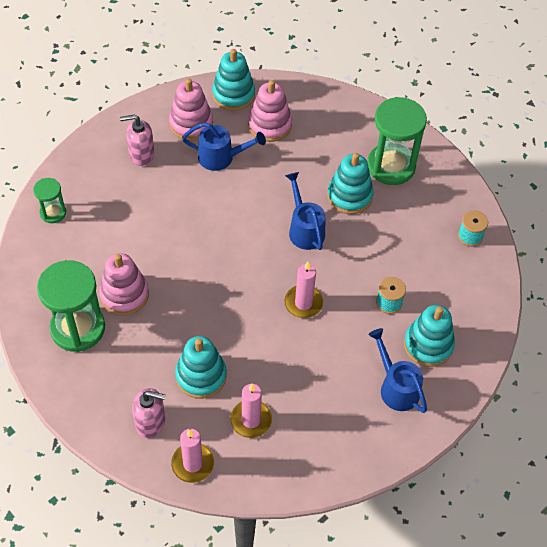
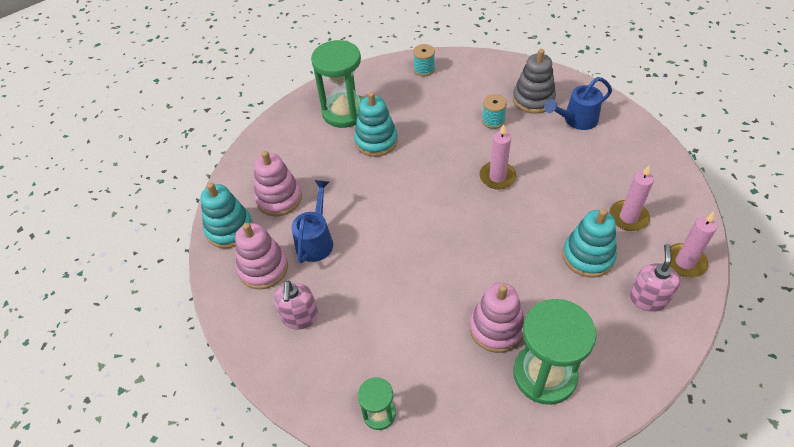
camera: 80 degrees left, 5 degrees down
(304, 229) = (413, 174): blue watering can -> none
(428, 345) = (533, 99): turquoise stacking toy -> grey stacking toy

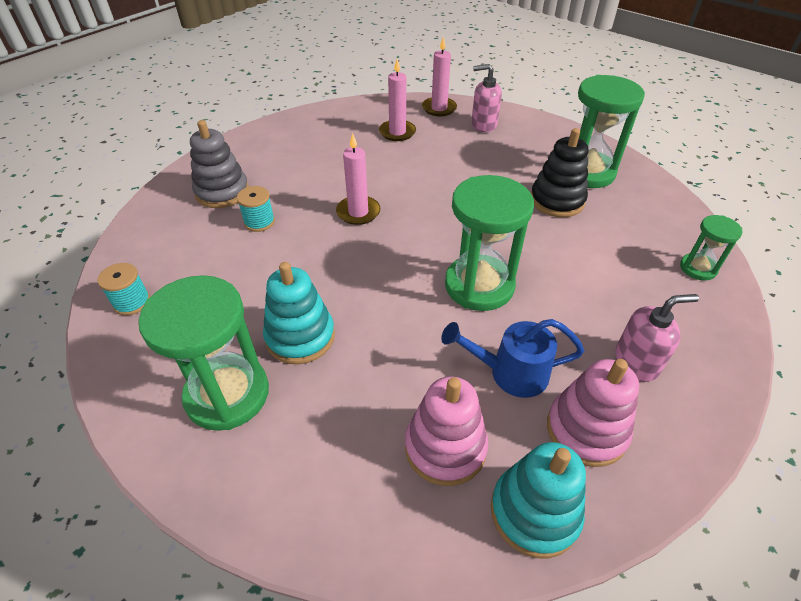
camera: 105 degrees left, 5 degrees down
(397, 240) = (479, 285): none -> green hourglass
(496, 328) = (557, 200): pink stacking toy -> black stacking toy
(576, 120) = (262, 161): blue watering can -> none
(588, 256) = (451, 153): turquoise stacking toy -> none

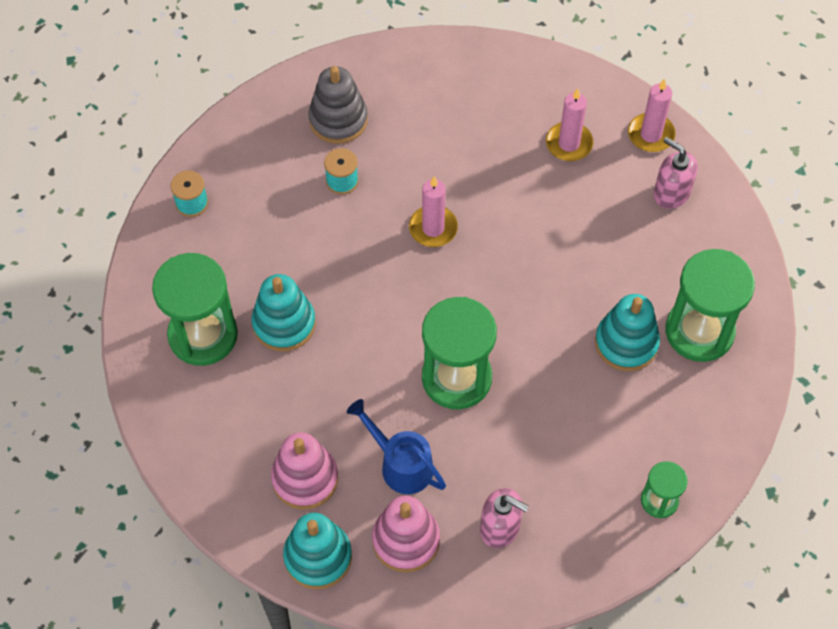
camera: 40 degrees right, 15 degrees up
(557, 200) = (626, 343): black stacking toy -> turquoise stacking toy

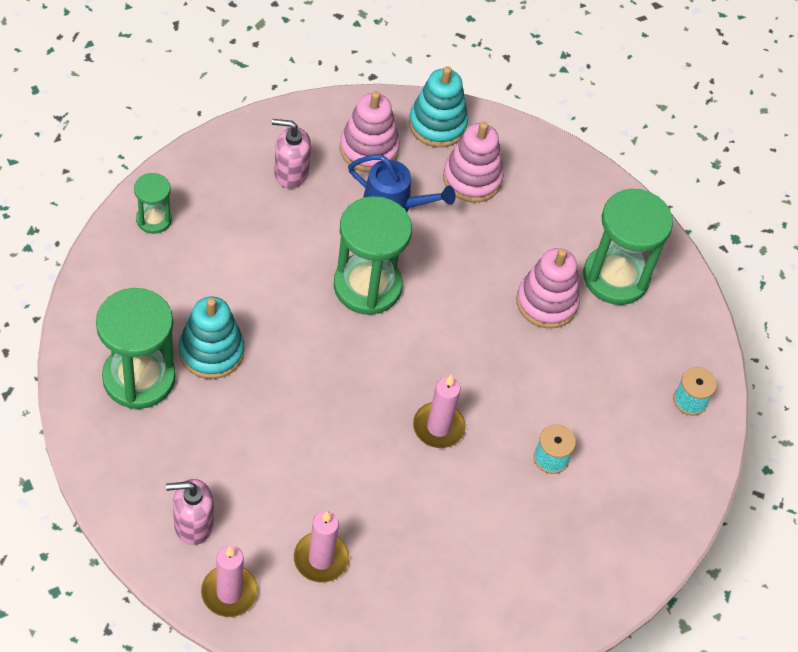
camera: 155 degrees right, 5 degrees down
(284, 324) = (546, 302): turquoise stacking toy -> pink stacking toy
(338, 120) = (584, 528): grey stacking toy -> none
(671, 193) = (193, 524): pink soap dispenser -> pink soap dispenser turned 150 degrees clockwise

